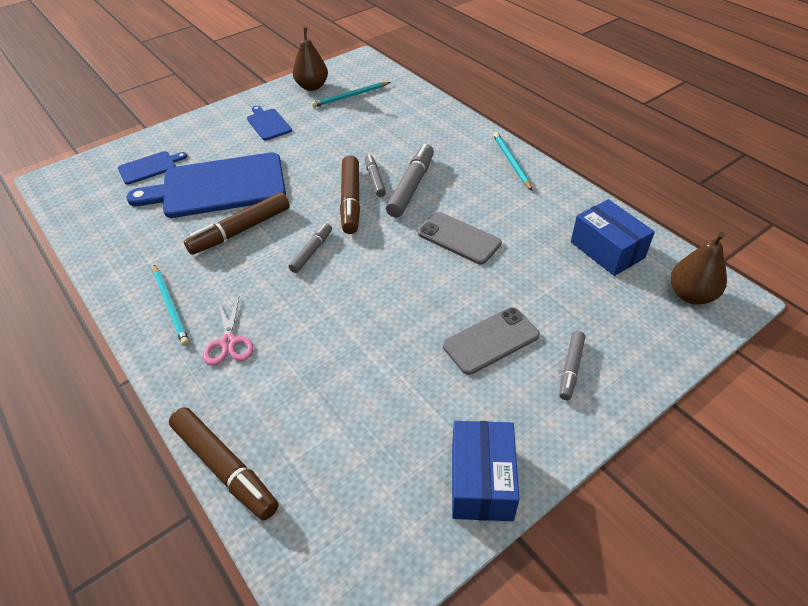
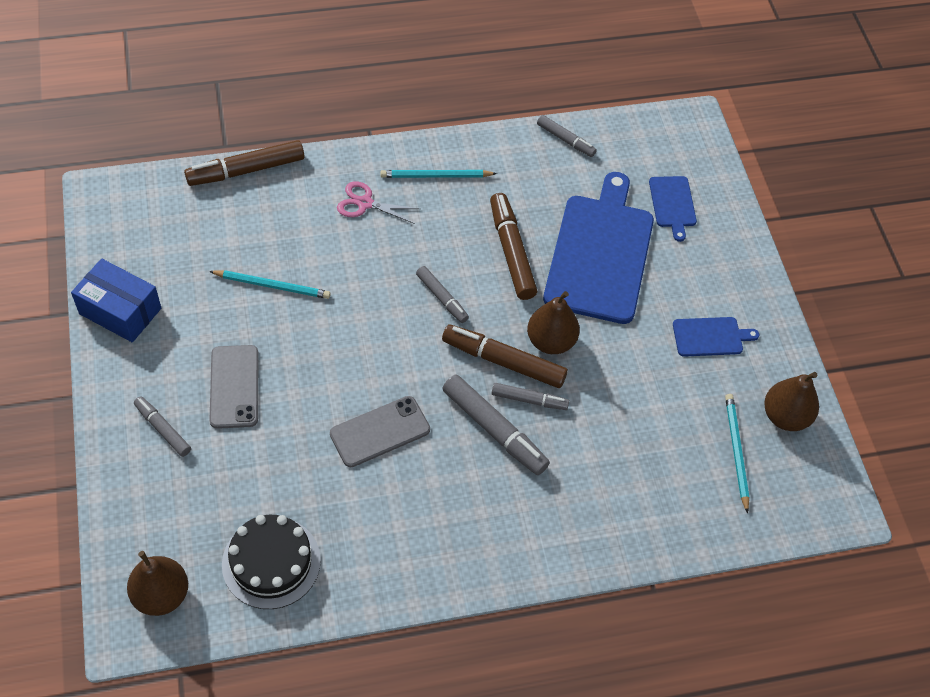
camera: 110 degrees right, 10 degrees up
(93, 240) = (565, 140): none -> grey marker
(317, 185) = (551, 341): none -> brown pear
(511, 162) = (479, 562): turquoise pencil -> turquoise pencil (272, 286)
(607, 250) = (271, 562): blue box -> black cake

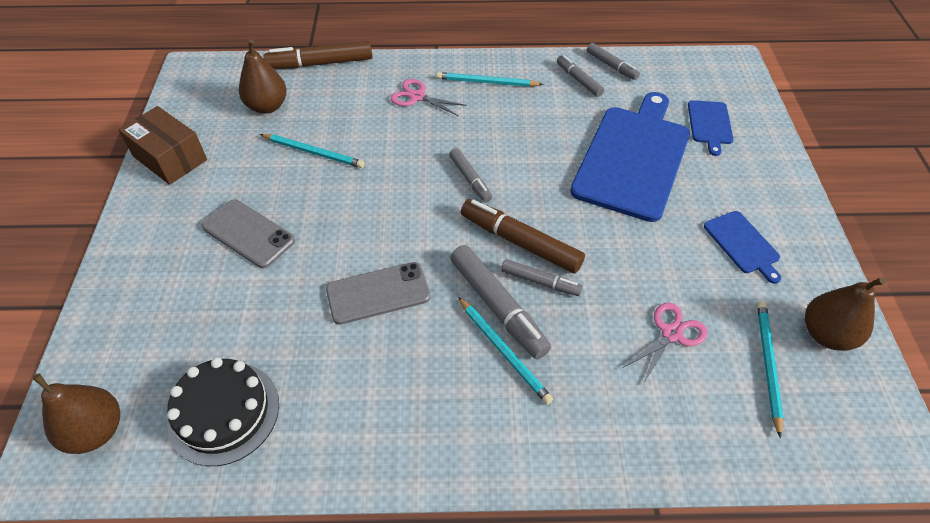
camera: 15 degrees right, 5 degrees down
(120, 311) = (170, 158): blue box -> brown box
(163, 429) = (166, 263): grey marker -> grey marker (578, 80)
(234, 387) = (248, 233): grey phone -> grey phone turned 60 degrees counterclockwise
(507, 471) = (504, 351): none -> turquoise pencil
(511, 252) = (545, 148): brown marker -> none
(551, 341) = (572, 229): brown pear -> brown pear (267, 106)
(652, 434) = (671, 334): none -> pink scissors
(710, 337) = (742, 244): blue cutting board -> blue cutting board turned 60 degrees clockwise

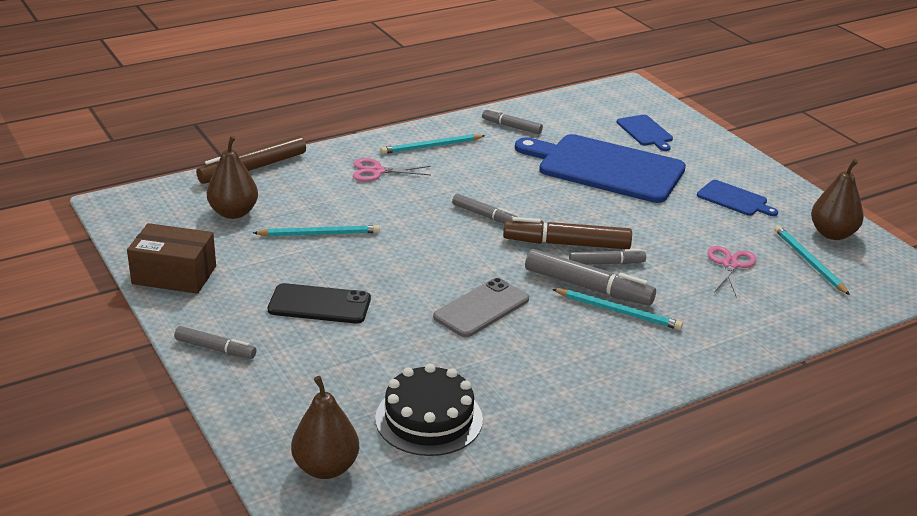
camera: 30 degrees left, 20 degrees down
(248, 233) = (319, 304): grey phone -> black phone
(611, 66) = (530, 111): grey marker -> grey marker (215, 349)
(633, 158) = (606, 168): blue cutting board -> blue cutting board turned 60 degrees counterclockwise

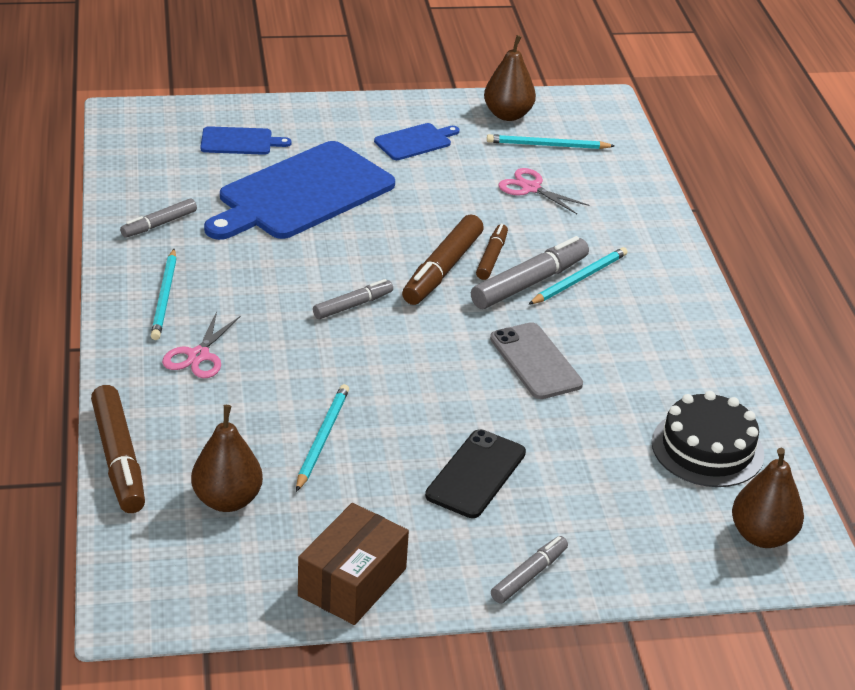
camera: 70 degrees left, 5 degrees up
(606, 263) = (492, 257): grey marker -> brown marker

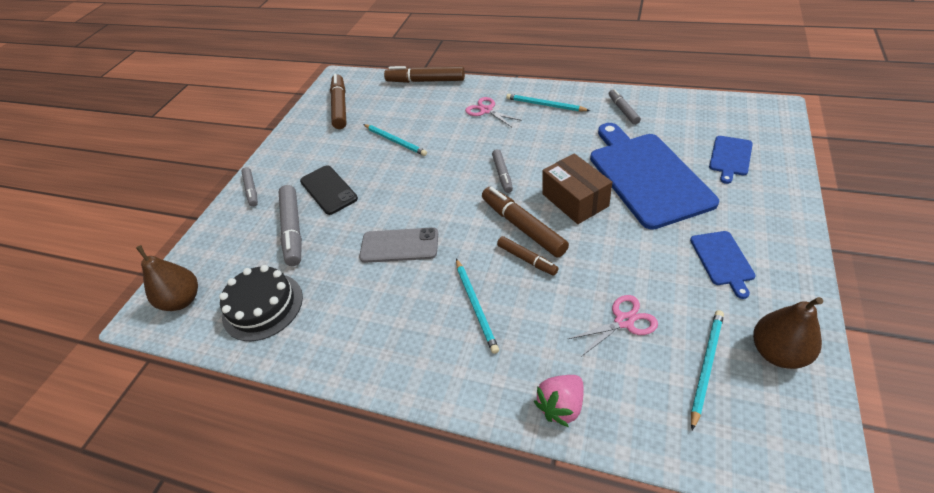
camera: 125 degrees right, 10 degrees up
(227, 500) = (377, 106): brown pear -> none
(244, 557) = (340, 107): none -> brown marker
(352, 582) = (300, 134): brown box -> brown box (575, 200)
(529, 283) = (485, 272): grey marker -> grey marker (293, 230)
(644, 210) = (561, 406): none -> pink strawberry

